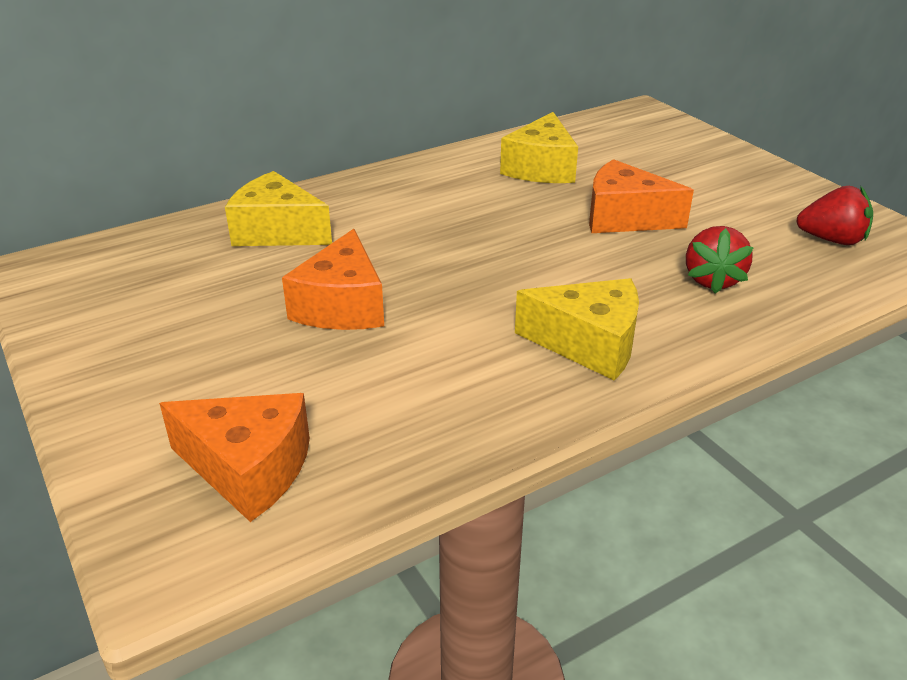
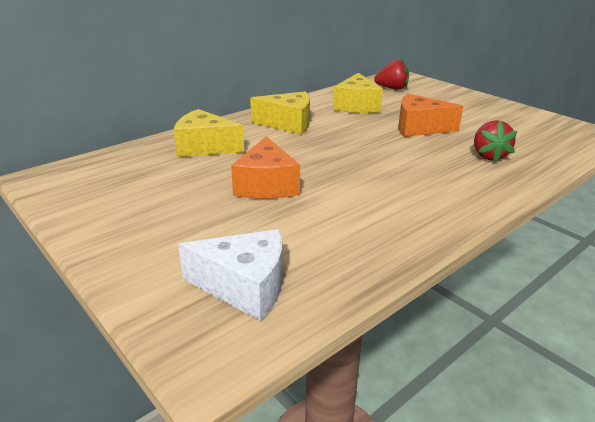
camera: 10 degrees left, 5 degrees down
(248, 469) = (245, 287): orange cheese -> white cheese
(589, 344) = (435, 195): yellow cheese -> yellow cheese (288, 124)
(831, 240) = (544, 132): red strawberry -> red strawberry (392, 88)

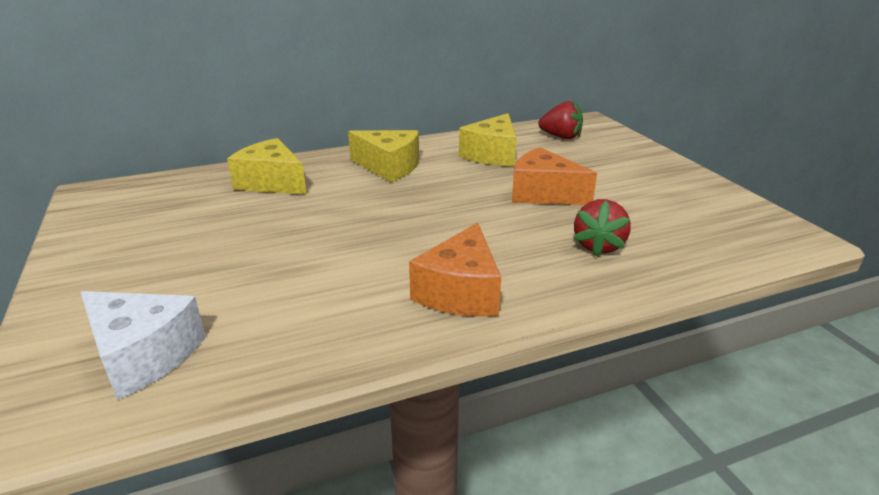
camera: 20 degrees right, 0 degrees up
(266, 185) = (289, 238): orange cheese -> orange cheese (460, 292)

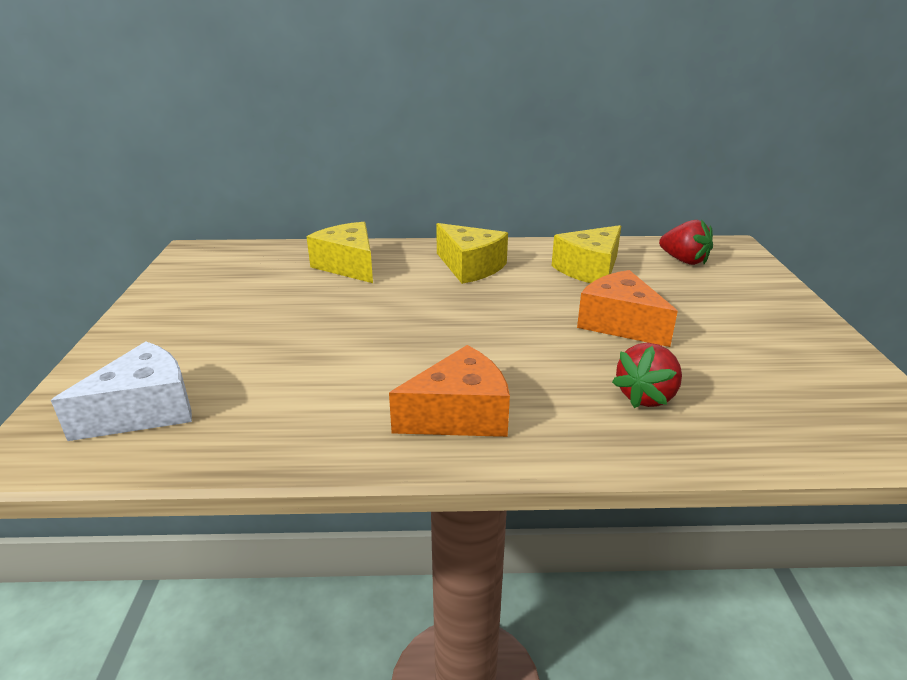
camera: 20 degrees right, 0 degrees up
(143, 355) = (145, 411): white cheese -> white cheese turned 90 degrees counterclockwise
(460, 292) = (459, 415): orange cheese -> orange cheese turned 150 degrees counterclockwise

